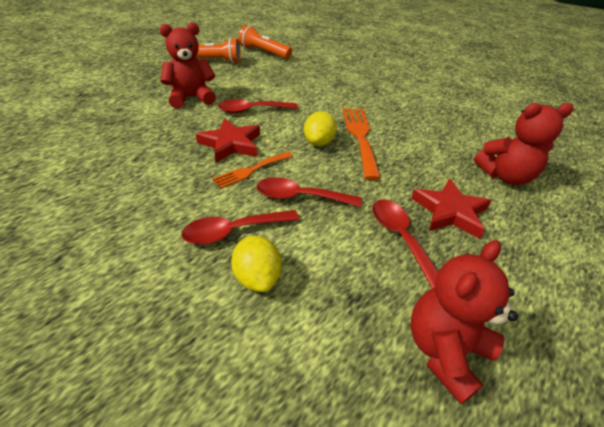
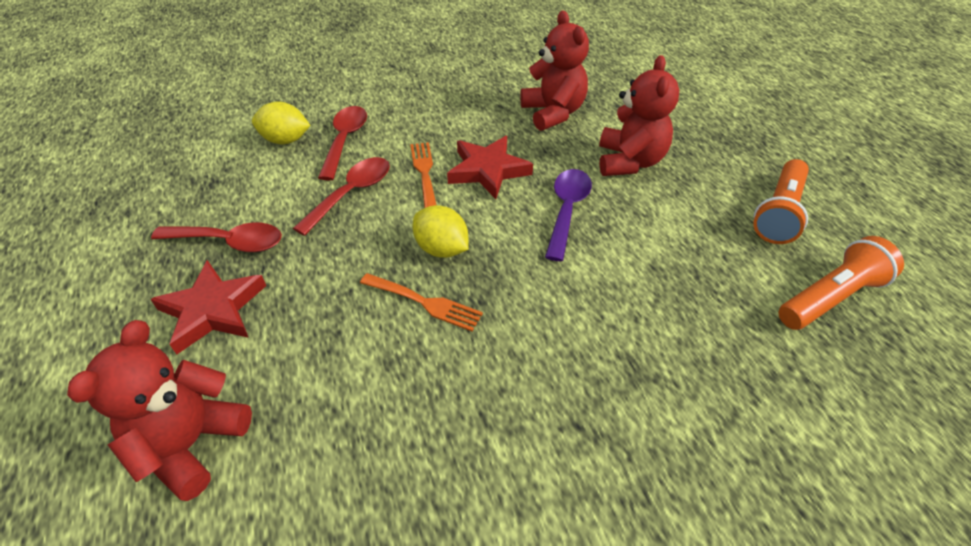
camera: 120 degrees right, 5 degrees up
(252, 110) = (567, 210): red spoon -> purple spoon
(360, 137) = (425, 302): orange fork -> orange fork, size x0.61
(445, 351) = (122, 208): red teddy bear -> red teddy bear (553, 113)

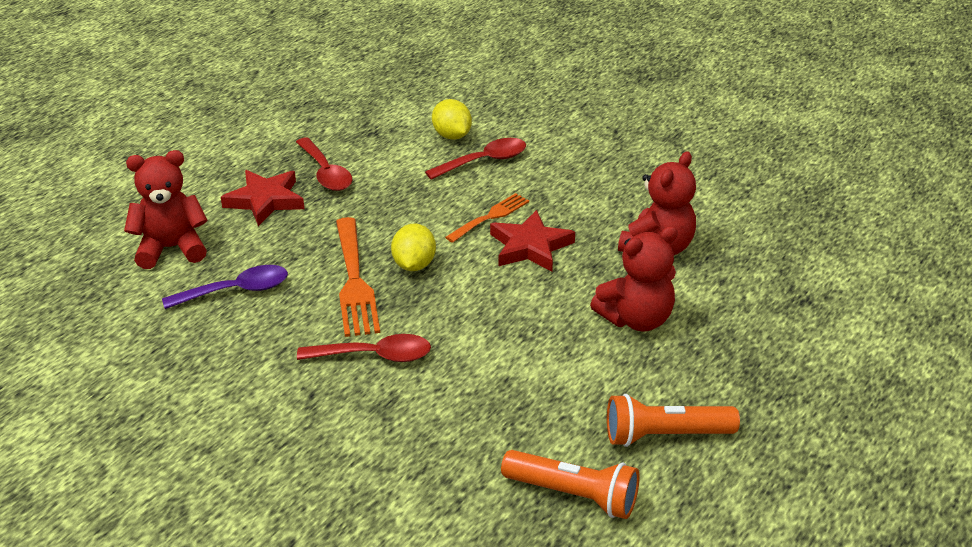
camera: 55 degrees right, 10 degrees down
(351, 193) = (427, 196): red spoon -> red spoon (374, 356)
(425, 302) = (354, 282): orange fork -> orange fork, size x1.65
(567, 210) = (526, 308): purple spoon -> purple spoon (236, 291)

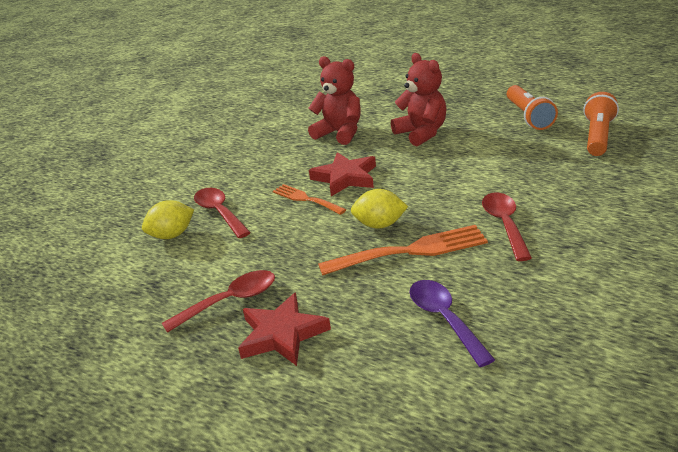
camera: 90 degrees left, 5 degrees down
(171, 248) = (382, 389): red teddy bear -> none

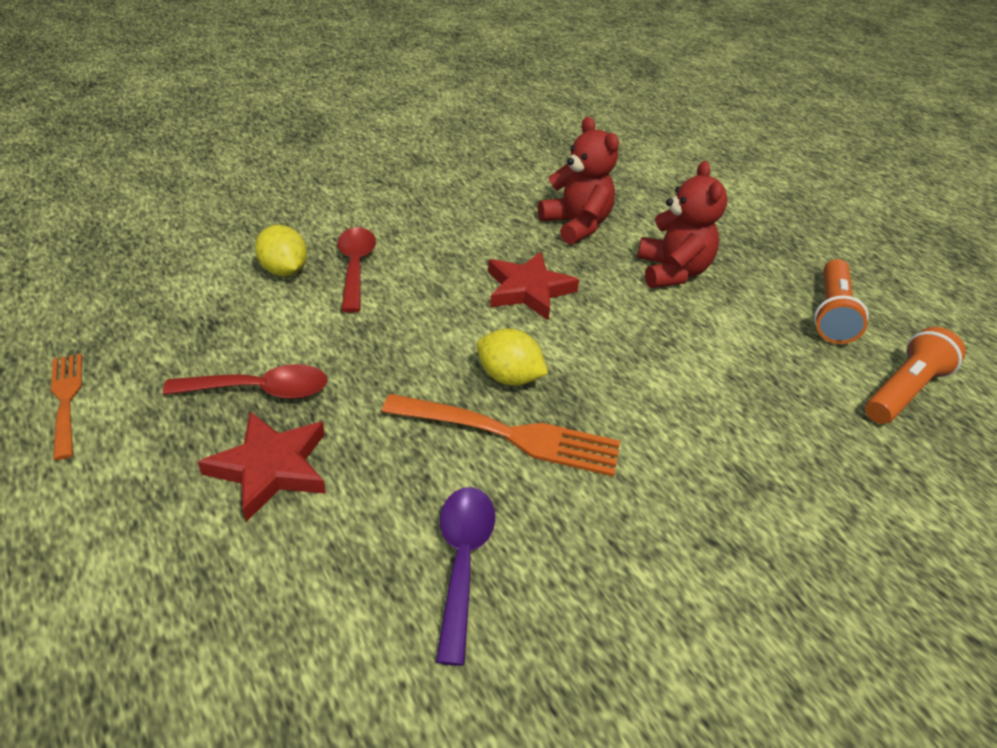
camera: 20 degrees right, 10 degrees up
(172, 235) = (284, 270): yellow lemon -> yellow lemon turned 60 degrees clockwise
(306, 199) = (459, 296): orange fork -> orange fork (66, 400)
(504, 224) = (659, 461): red spoon -> none

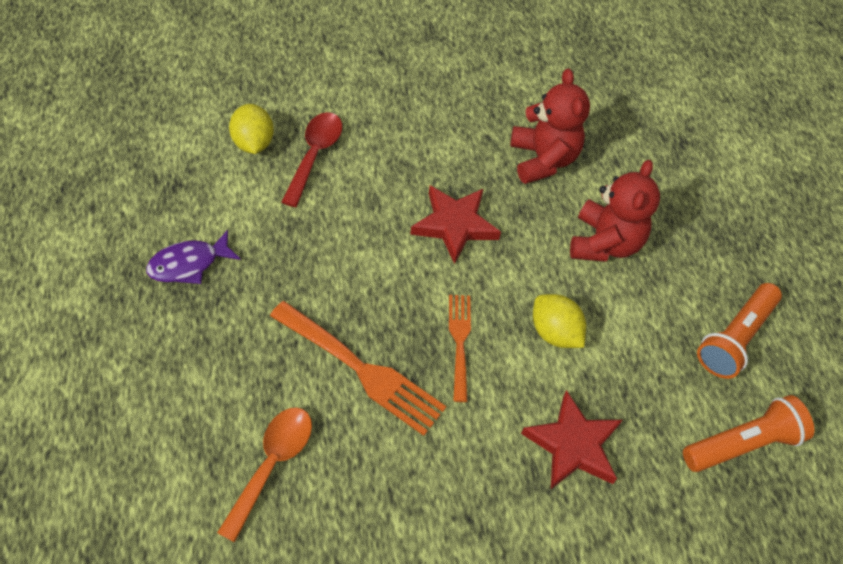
camera: 20 degrees right, 15 degrees up
(66, 400) = (49, 229): orange fork -> orange fork (459, 341)
(261, 390) = (189, 264): red spoon -> purple fish
(270, 468) = (170, 338): red star -> red star (573, 445)
(462, 560) = (272, 464): purple spoon -> orange spoon
(509, 377) = (389, 313): yellow lemon -> yellow lemon (554, 332)

